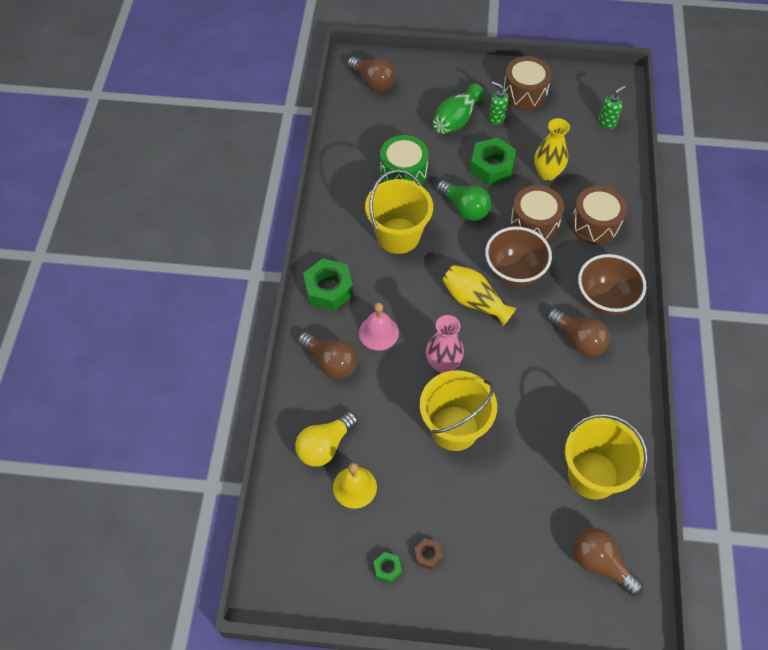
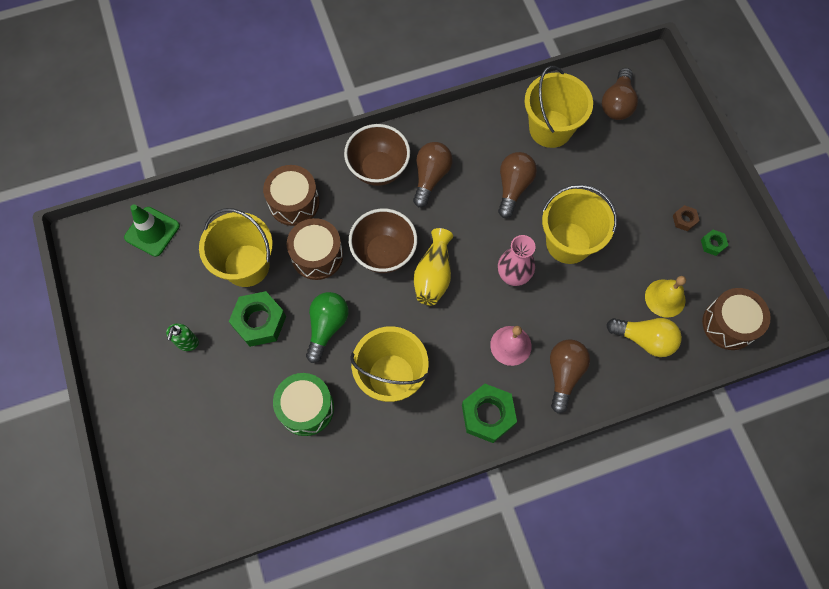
camera: 115 degrees left, 10 degrees up
(373, 82) = (180, 506): brown light bulb -> brown light bulb (513, 187)
(456, 120) = (206, 384): green vase -> none
(524, 93) = (137, 327): brown drum -> brown drum (729, 324)
(547, 173) = (246, 265): yellow vase -> yellow bucket
(607, 123) = (152, 231): green soap dispenser -> green traffic cone

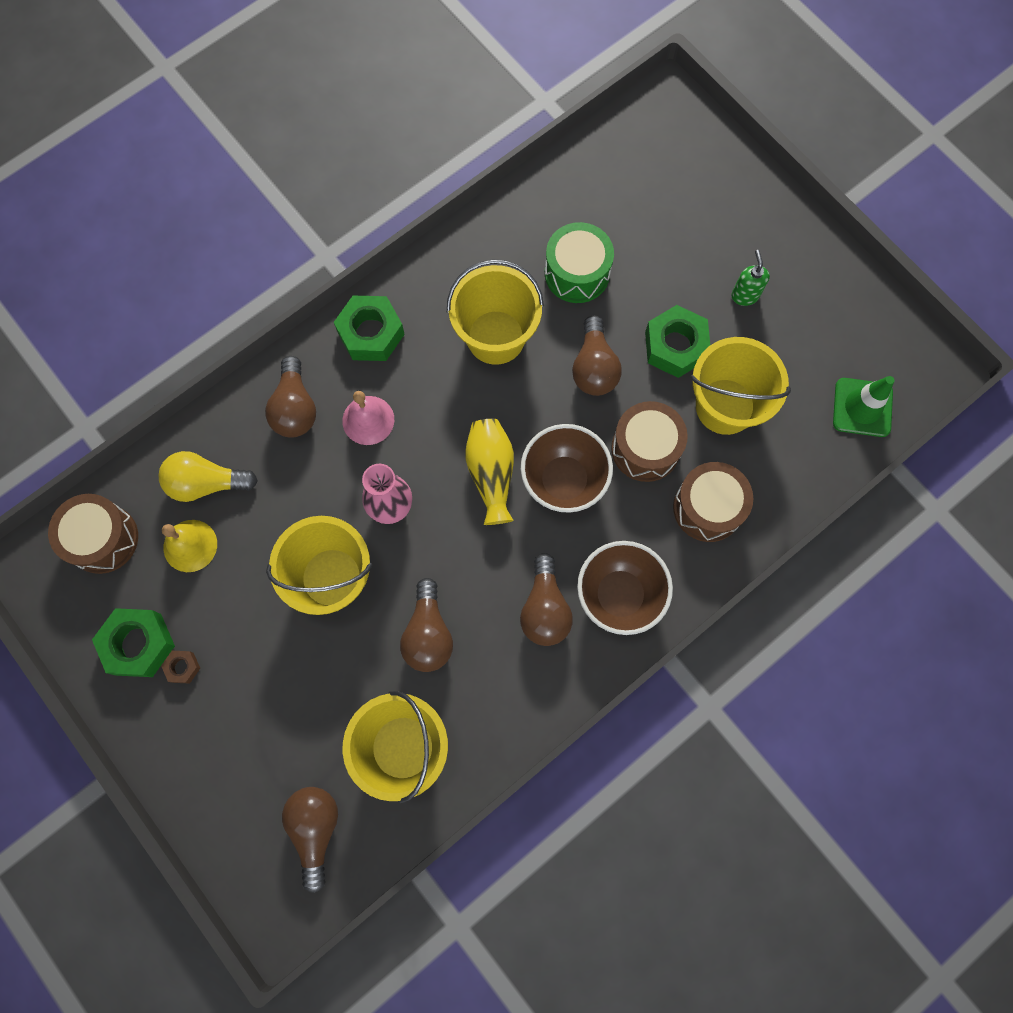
camera: 160 degrees right, 5 degrees up
(327, 326) = (594, 367): green light bulb -> brown light bulb
(712, 244) = (138, 644): green nut -> green nut, size x2.08

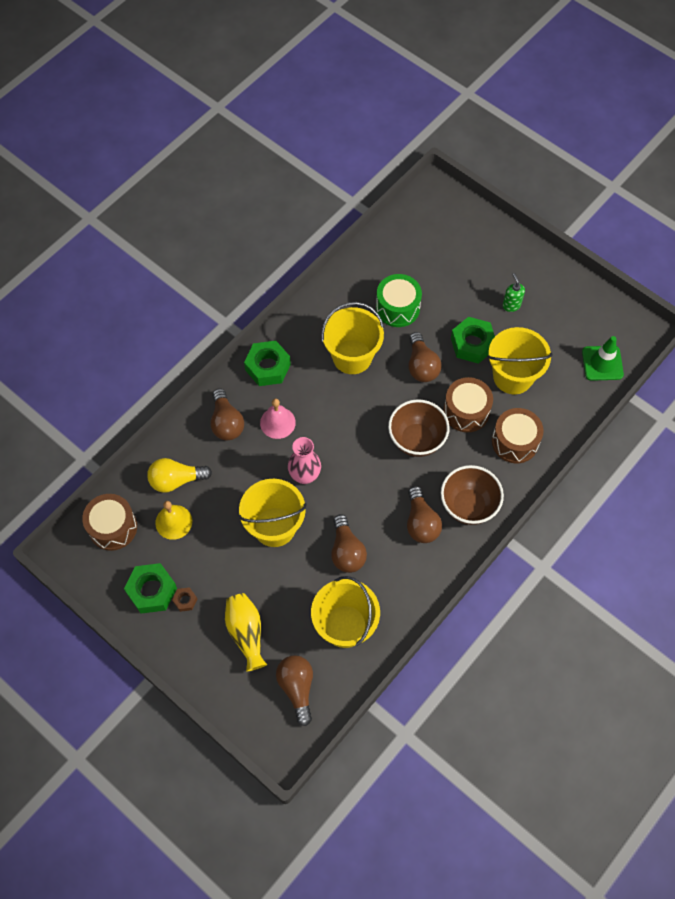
camera: 10 degrees left, 10 degrees down
(491, 474) = (367, 443): yellow vase -> yellow vase (246, 633)

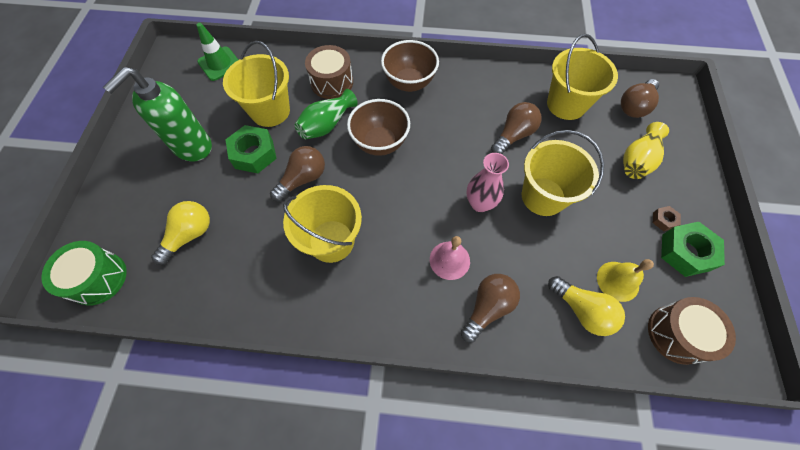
camera: 125 degrees left, 0 degrees up
(268, 367) = (398, 312): green nut -> none
(397, 308) = (248, 235): green drum -> green drum (98, 278)
(421, 523) = (448, 103): brown light bulb -> none
(425, 273) = (190, 235): none -> yellow light bulb
(466, 411) = (327, 124): brown drum -> green vase
(511, 305) = (192, 147): green soap dispenser -> green soap dispenser, size x2.23

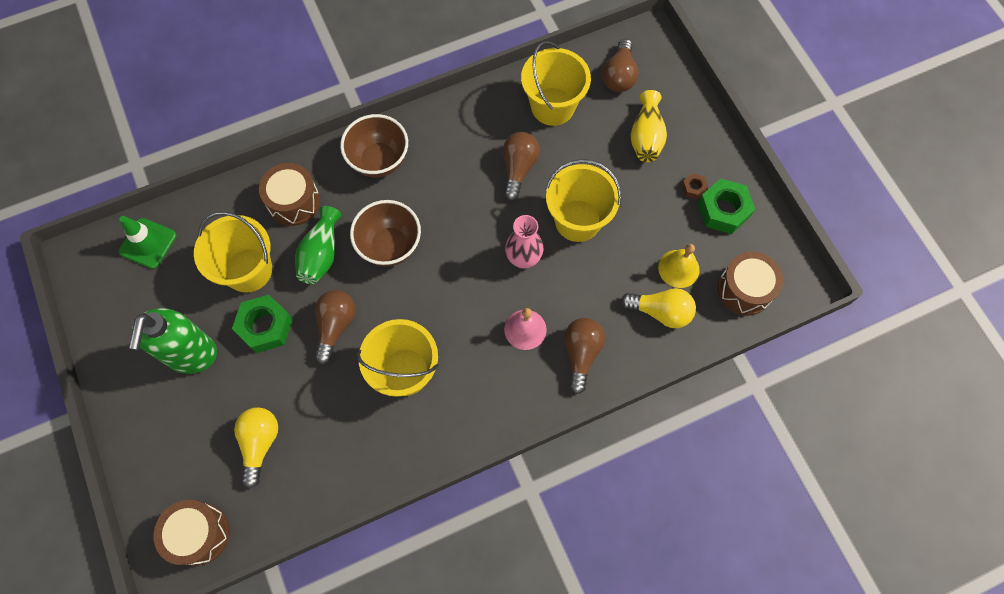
camera: 30 degrees left, 5 degrees up
(98, 278) = (199, 534): green drum -> brown drum

